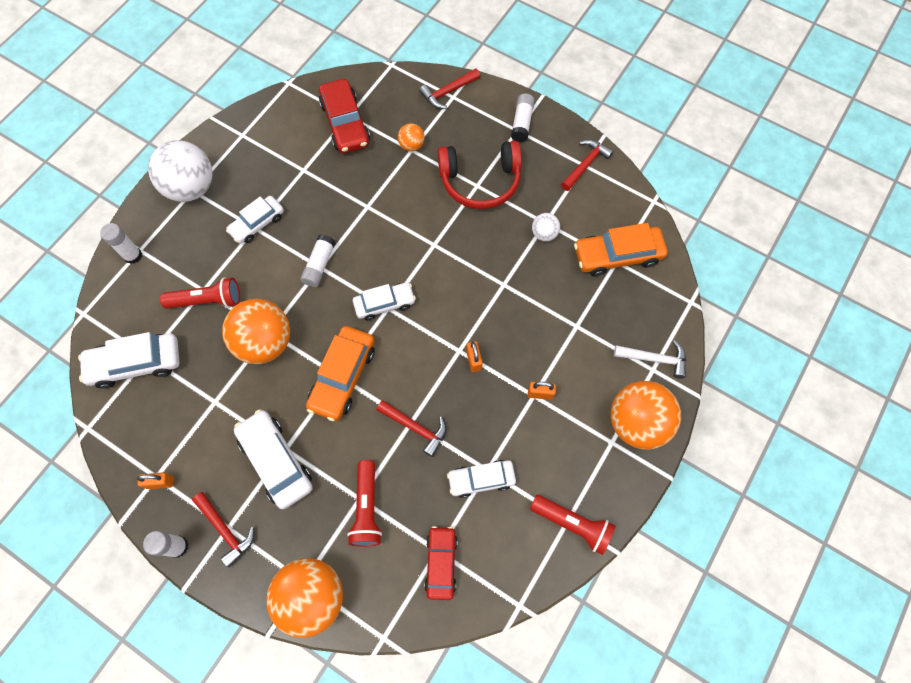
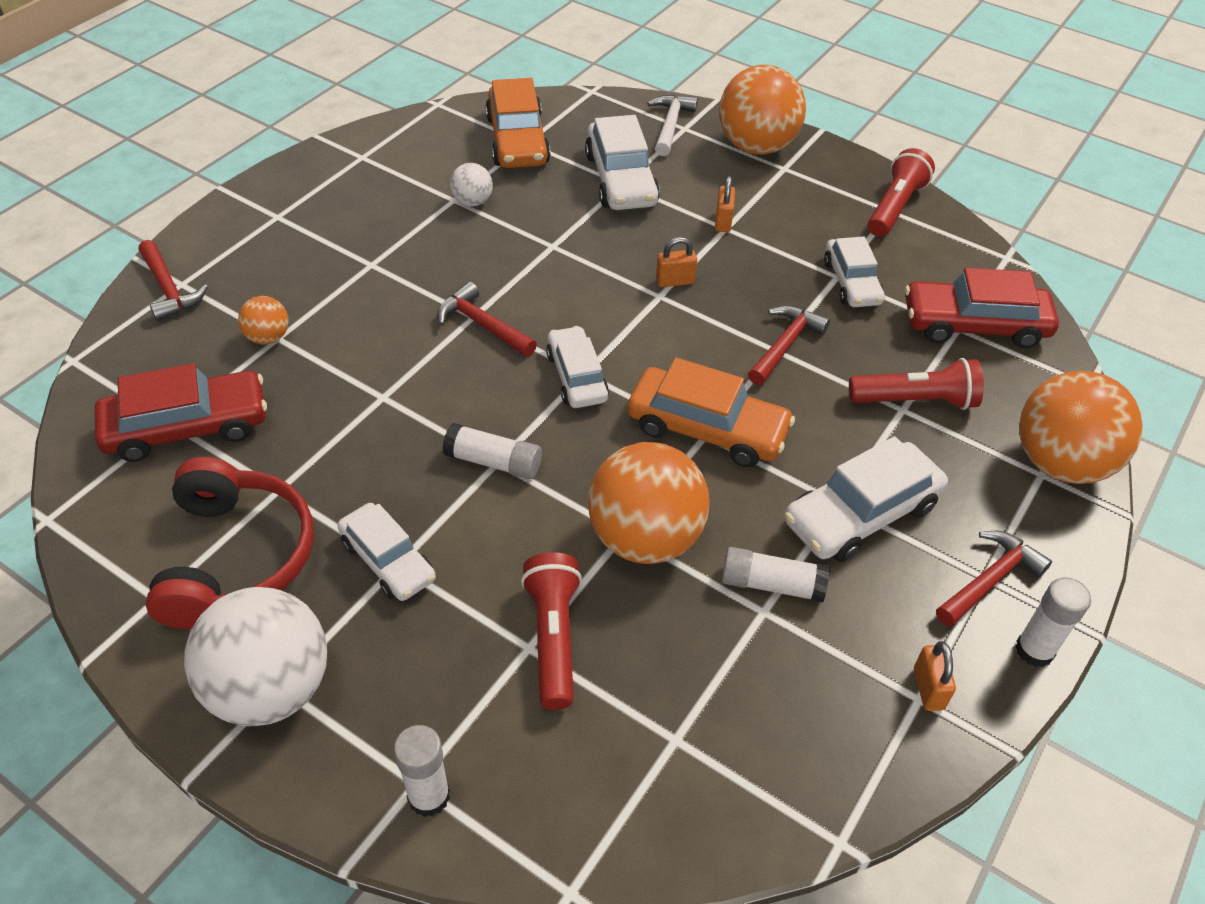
camera: 90 degrees left, 20 degrees down
(136, 363) = (691, 760): white car -> white car (620, 179)
(441, 563) = (974, 325): red car -> red car, size x1.51
(480, 181) = (364, 260): red headphones -> red headphones (235, 558)
(522, 123) = (265, 210): white glue stick -> white glue stick (772, 584)
(585, 165) = (362, 155): red hammer -> red hammer (483, 325)

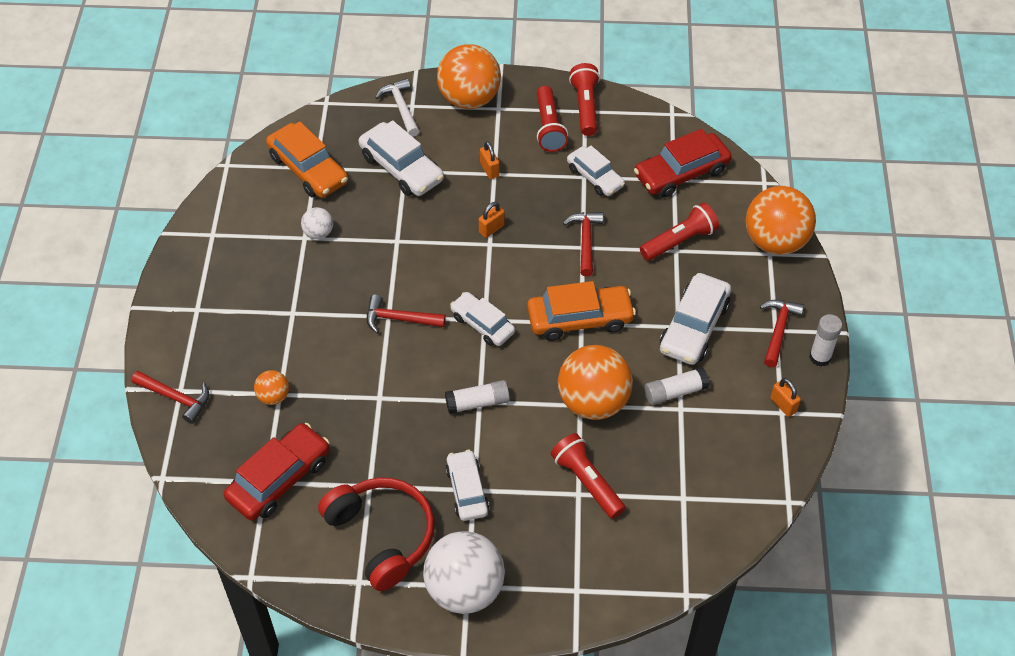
camera: 30 degrees left, 5 degrees up
(388, 560) = (467, 490): white car -> white car turned 120 degrees counterclockwise
(429, 796) = (588, 592): white glue stick -> none
(832, 209) = (549, 127): none -> red flashlight

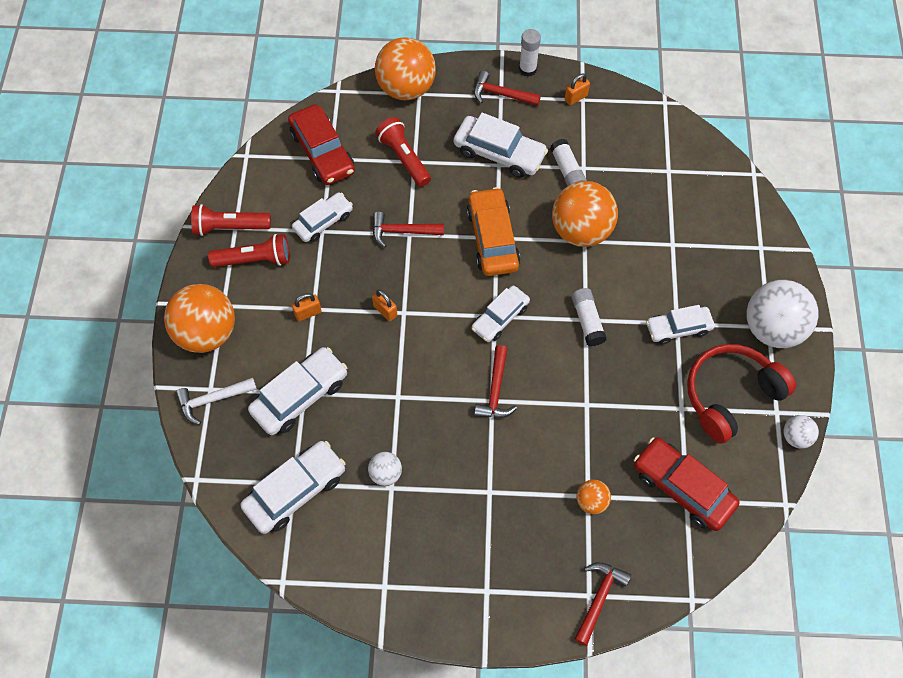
camera: 90 degrees left, 10 degrees up
(308, 169) = (295, 491): orange car -> white car
(327, 597) = (795, 437): none -> white ball
(587, 482) = (661, 237): red flashlight -> none

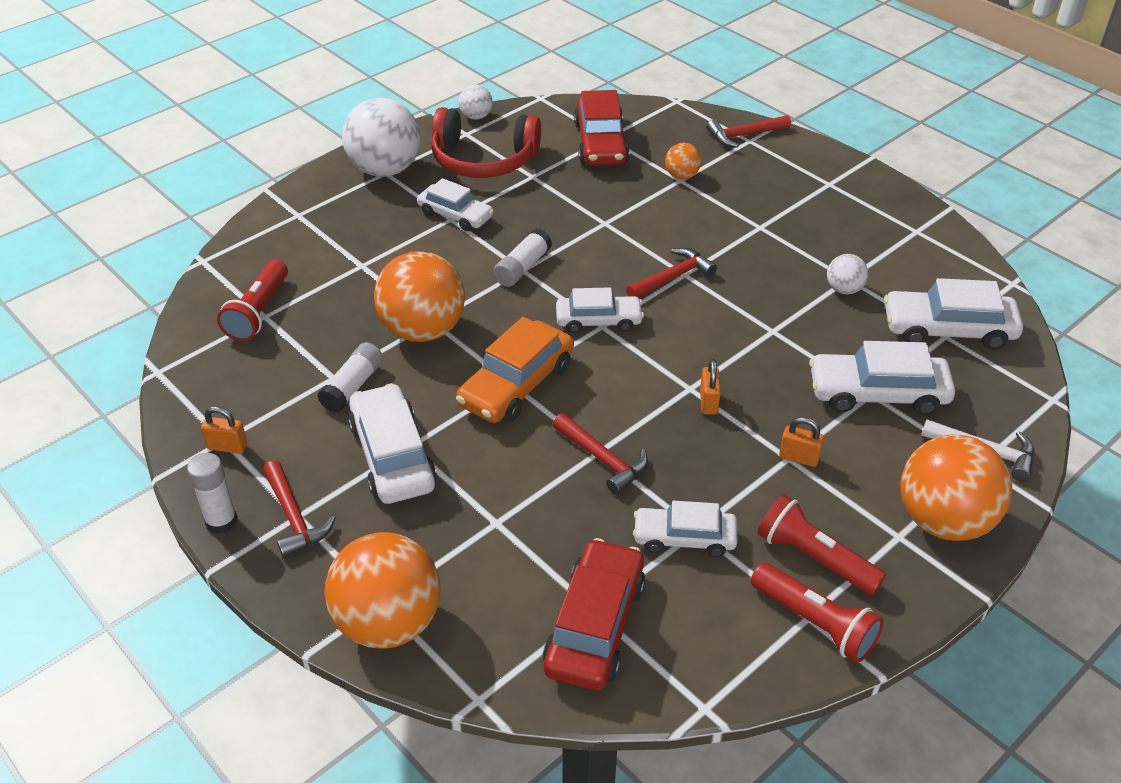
camera: 135 degrees left, 20 degrees down
(404, 158) = (504, 535): red flashlight -> red flashlight (259, 312)

